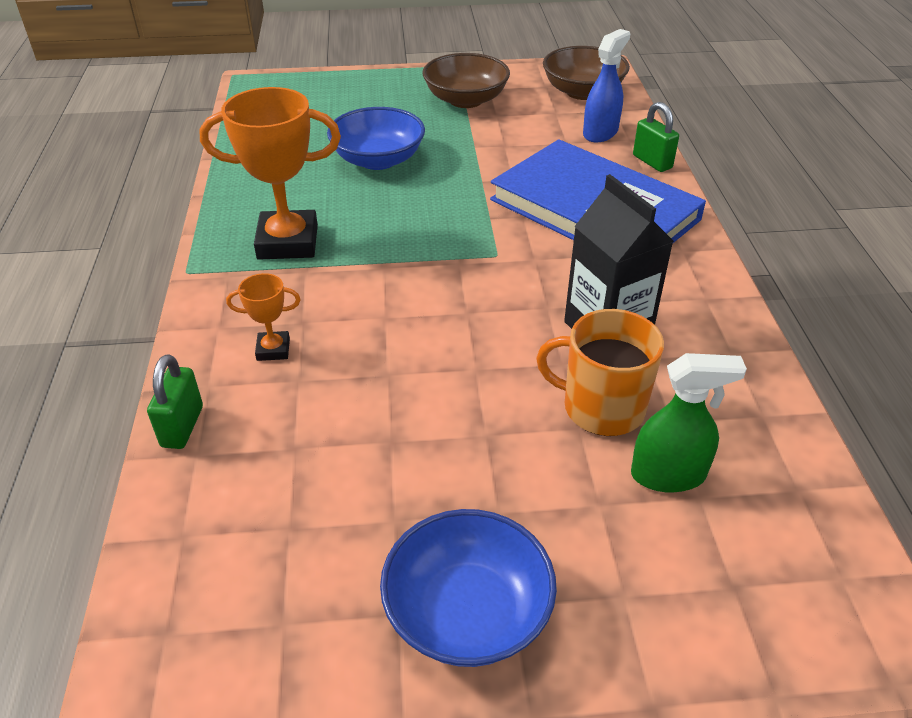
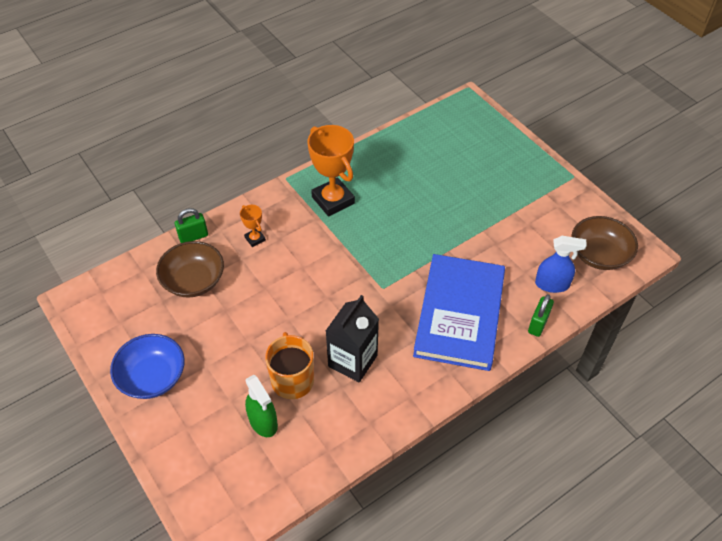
camera: 60 degrees right, 10 degrees up
(378, 160) = (433, 195): blue bowl -> none
(465, 100) = (534, 201): brown bowl -> brown bowl (193, 281)

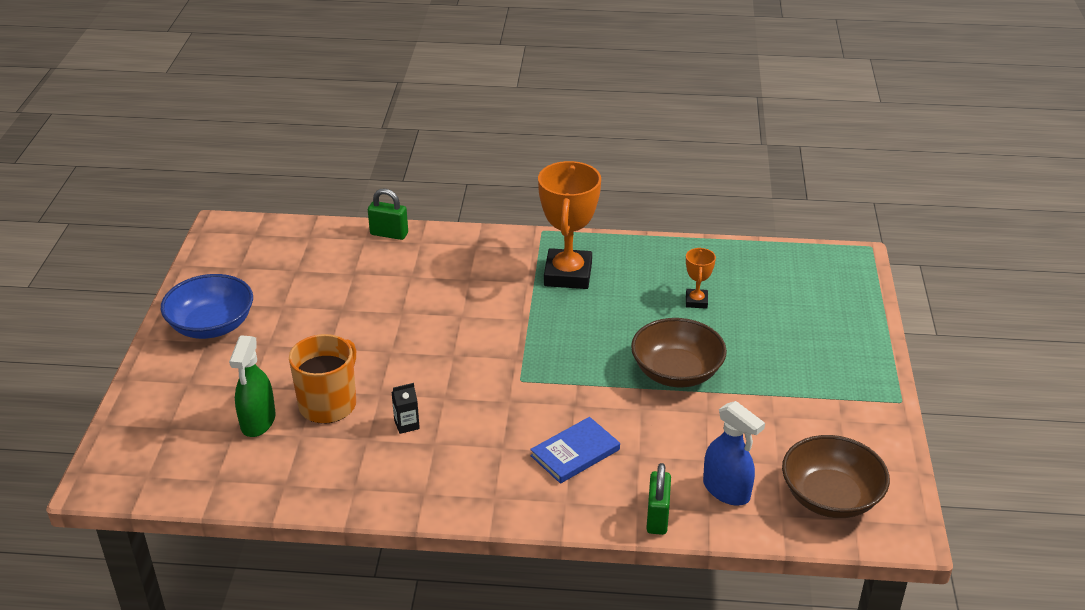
camera: 40 degrees right, 15 degrees down
(193, 281) = (343, 270): brown bowl -> brown bowl (676, 372)
(255, 239) = (444, 266): orange trophy -> orange trophy (696, 301)
(352, 361) = (406, 424): black carton -> black carton, size x0.41
(459, 314) = (575, 452): blue book -> blue book, size x0.44
(538, 324) = (657, 517): green padlock -> green padlock turned 60 degrees counterclockwise

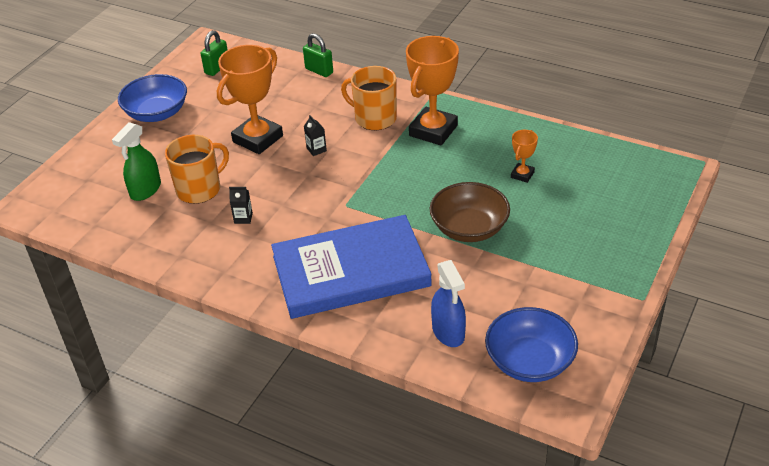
camera: 25 degrees right, 5 degrees up
(364, 328) = (258, 139): none -> orange trophy
(445, 325) = (316, 149): none -> black carton
(491, 275) = (374, 118): none -> orange mug
(575, 452) = (351, 271): blue book -> blue book, size x2.27
(657, 517) = (381, 338): green padlock -> green padlock (217, 68)
(830, 497) = (529, 361): brown bowl -> blue bowl

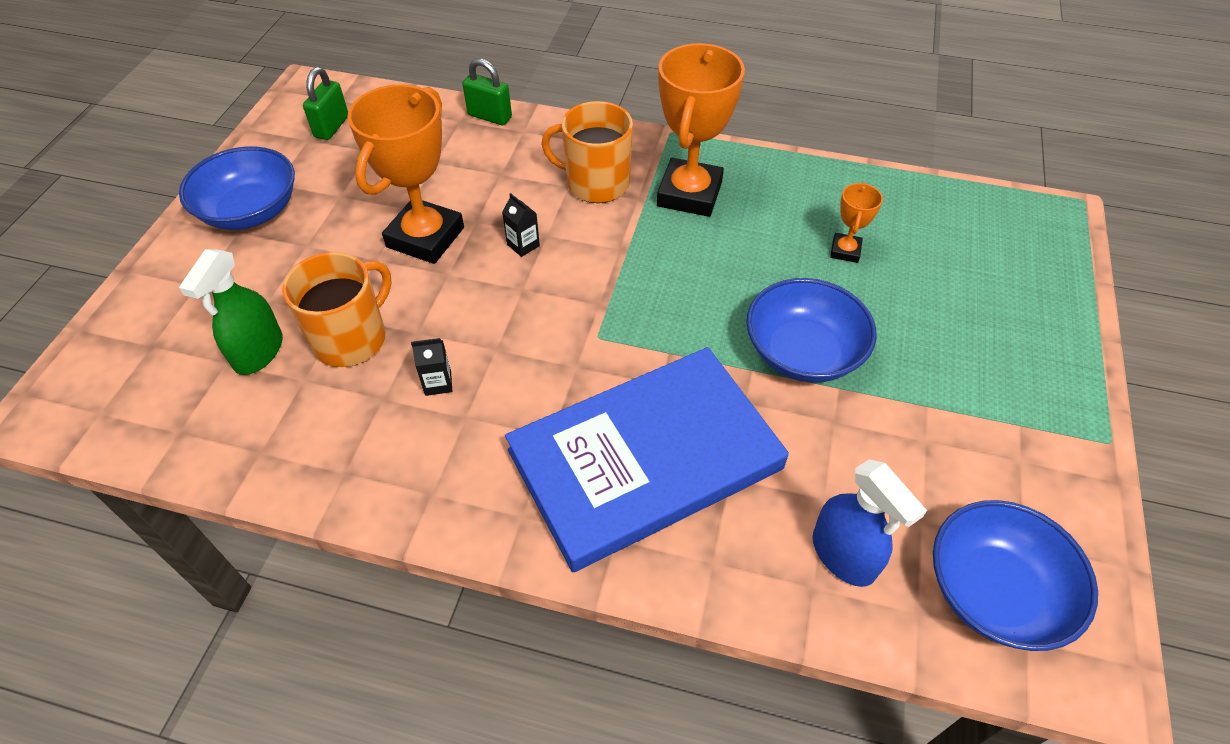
camera: 15 degrees left, 10 degrees up
(469, 228) = (803, 352): brown bowl -> blue bowl

